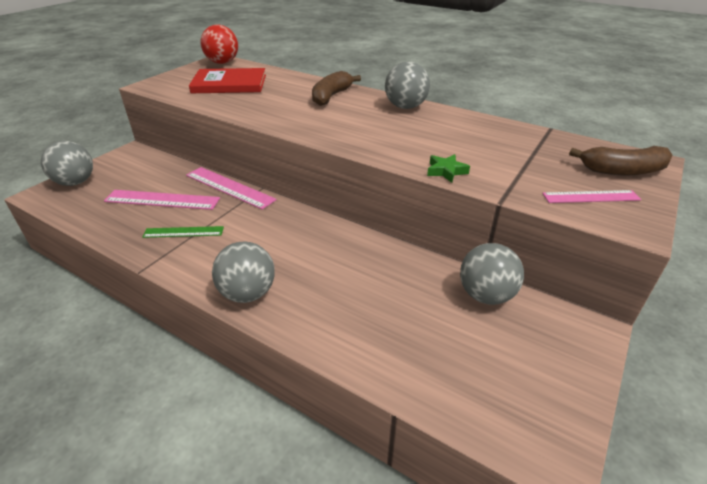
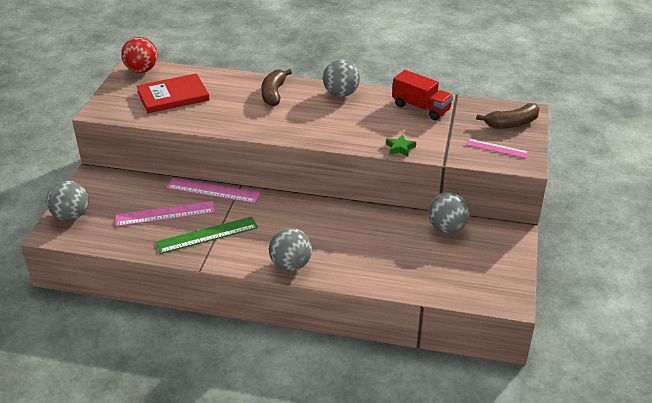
camera: 20 degrees left, 0 degrees up
(183, 232) = (207, 235): green ruler -> green ruler, size x1.60
(497, 134) = (421, 108): none -> red truck
(591, 197) = (497, 148): pink ruler -> pink ruler turned 45 degrees clockwise

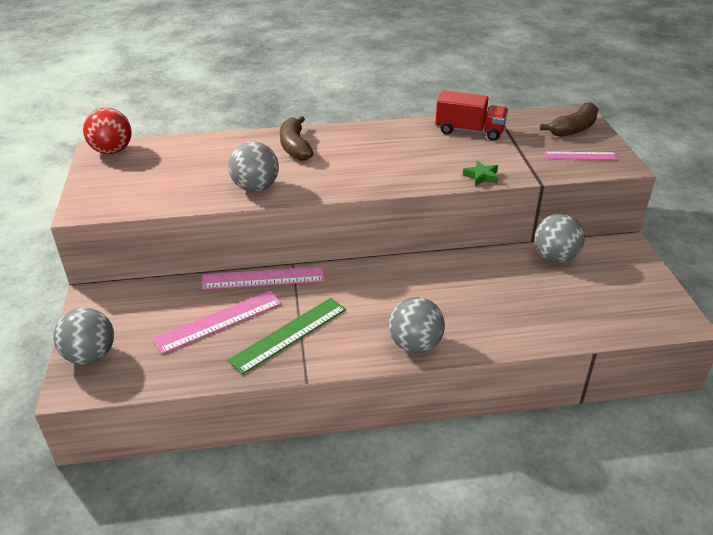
camera: 20 degrees left, 0 degrees up
(173, 96) = (172, 172): red book -> none
(341, 94) = (372, 133): grey ball -> grey ball (255, 188)

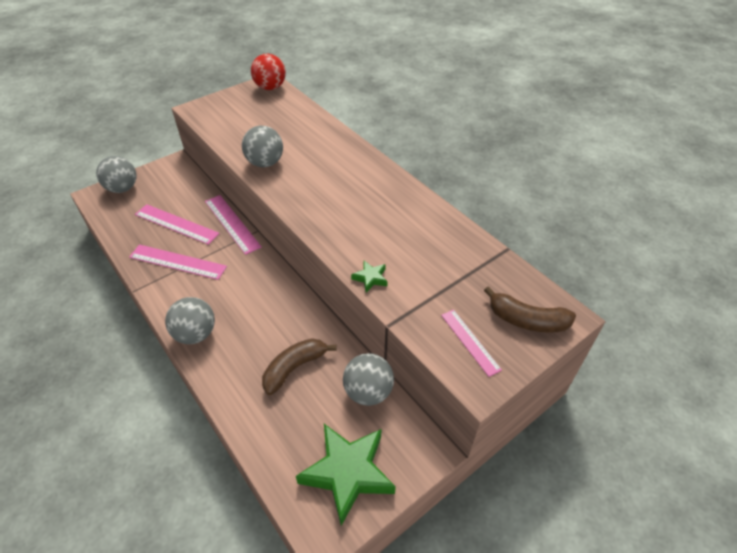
camera: 60 degrees right, 10 degrees up
(289, 334) = (177, 262): green ruler -> pink ruler
(295, 147) = (337, 157): brown banana -> brown banana (294, 368)
(469, 131) = (450, 244): red truck -> none
(630, 292) = (347, 473): none -> green star

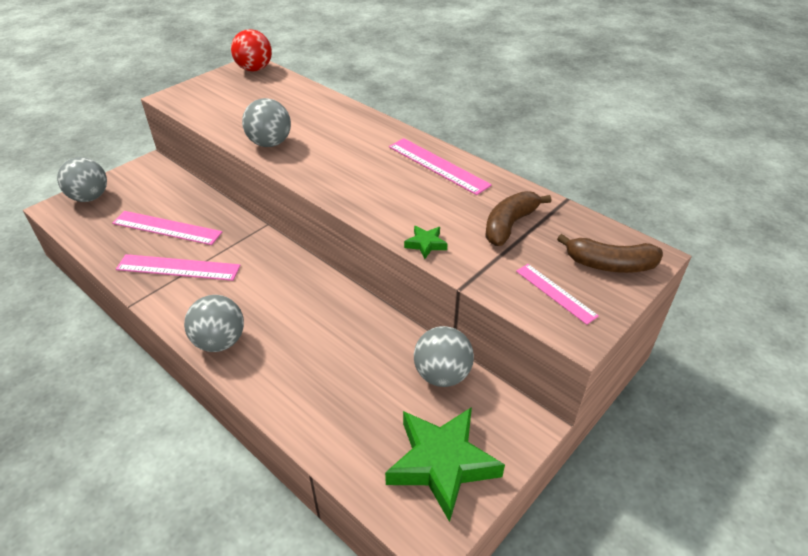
camera: 10 degrees left, 5 degrees down
(232, 223) = (235, 220): pink ruler -> pink ruler (438, 165)
(294, 368) = (349, 362): brown banana -> brown banana (510, 225)

